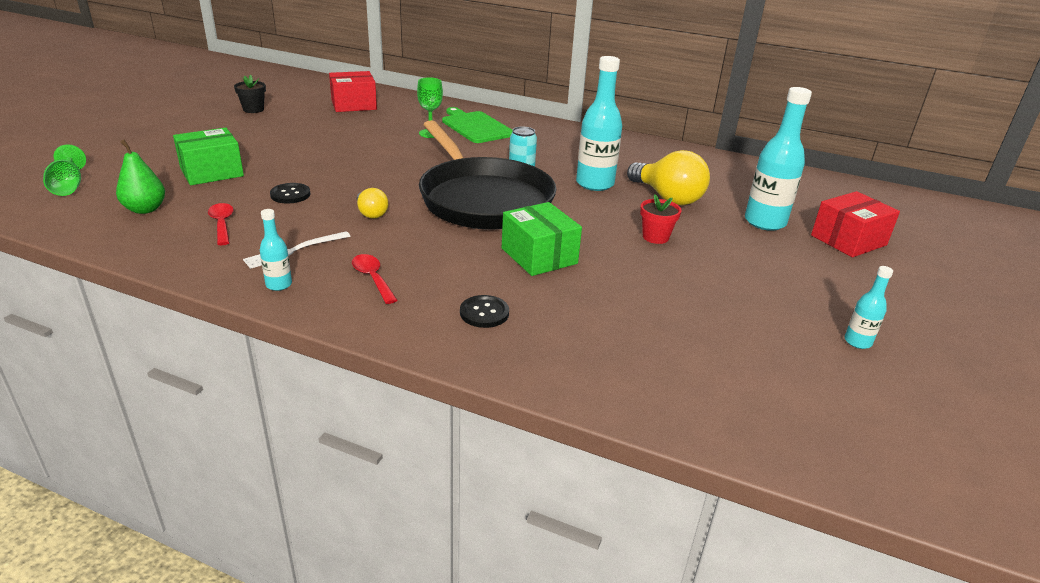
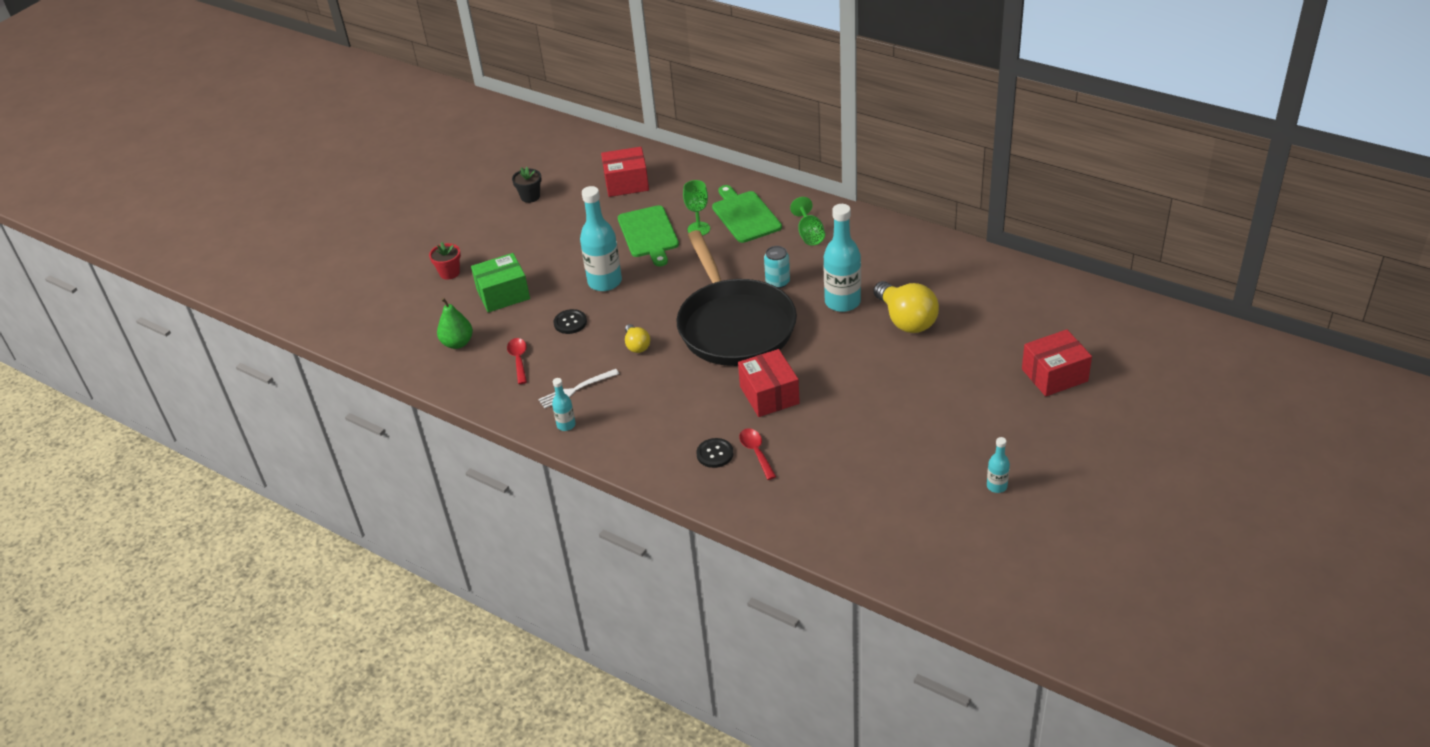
camera: 15 degrees right, 10 degrees up
(68, 187) = (393, 316): green goblet -> green goblet (809, 234)
(372, 278) = (635, 419): red spoon -> red spoon (756, 452)
(378, 135) = (648, 234): none -> green cutting board
(539, 256) = (769, 395): green box -> red box
(655, 237) = (876, 372): red flower pot -> red flower pot (449, 273)
(765, 222) = (986, 352): turquoise bottle -> turquoise bottle (605, 282)

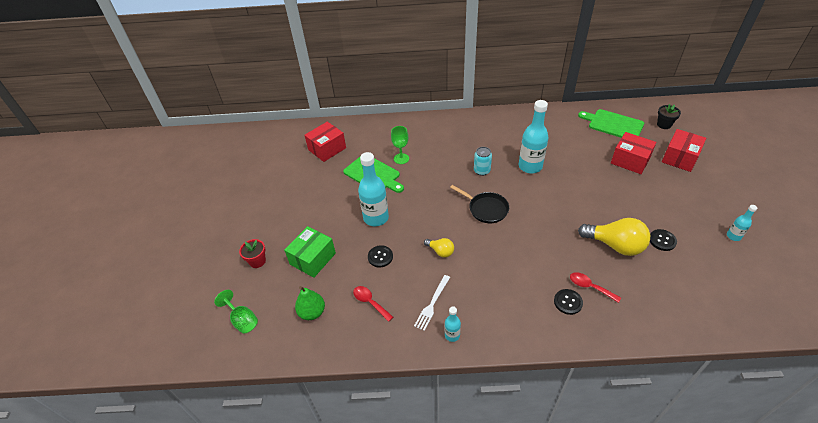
camera: 35 degrees left, 5 degrees up
(530, 196) = (269, 183): black flower pot -> black flower pot (664, 124)
(734, 325) = (486, 209): black pan -> black pan, size x0.47
(745, 215) = (420, 139): green cutting board -> green cutting board (613, 124)
(769, 395) = (555, 244): red box -> red box (630, 160)
(809, 234) = (469, 135): green goblet -> green goblet (242, 320)
(900, 449) = (662, 240): none -> black button
(906, 320) = (574, 162): yellow light bulb -> yellow light bulb (615, 245)

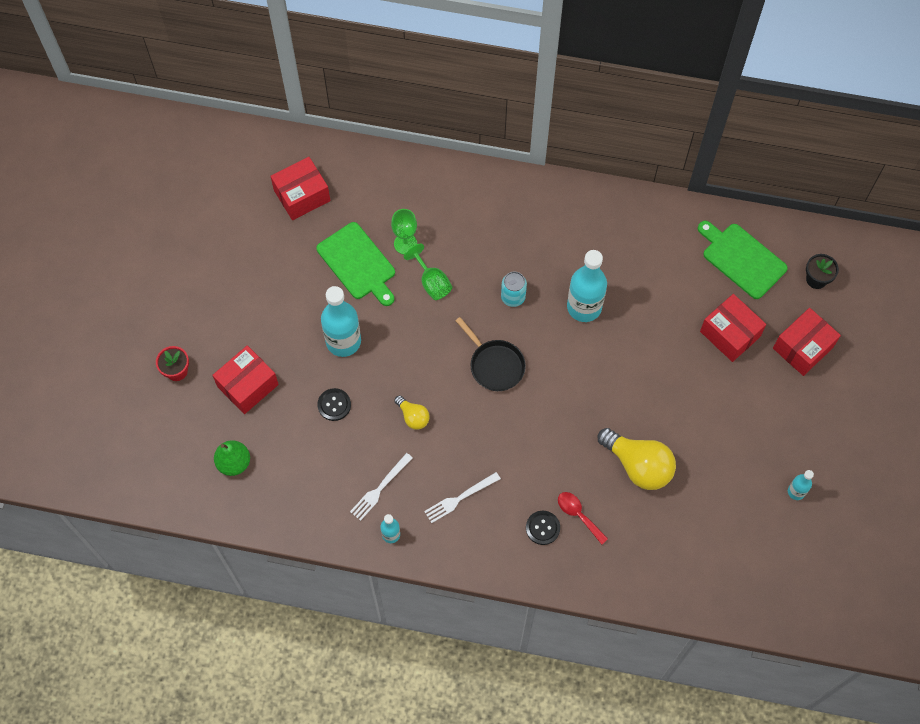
camera: 10 degrees right, 20 degrees up
(242, 320) = (149, 451): green goblet -> green goblet (432, 282)
(313, 259) = (248, 385): green box -> red box
(370, 302) = (306, 467): red spoon -> none
(496, 296) = (460, 498): none -> white fork
(662, 240) = (702, 474): black button -> none

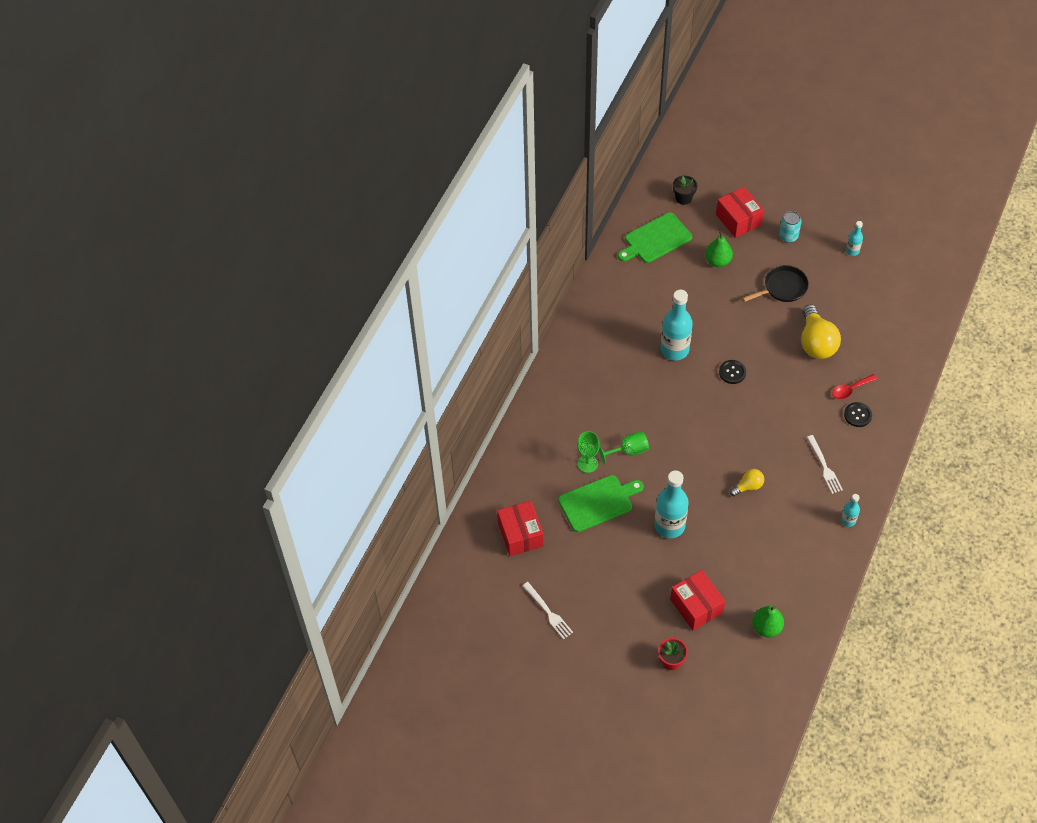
camera: 75 degrees left, 10 degrees down
(334, 405) = (727, 542): black button -> black button (732, 372)
(380, 488) = (807, 521): white fork -> white fork (548, 612)
(495, 365) = (713, 420): black pan -> black pan (783, 288)
(513, 297) = (655, 396): turquoise can -> turquoise can (788, 236)
(638, 465) = (816, 342): yellow light bulb -> yellow light bulb turned 120 degrees clockwise
(730, 334) = (718, 261): red box -> green pear

